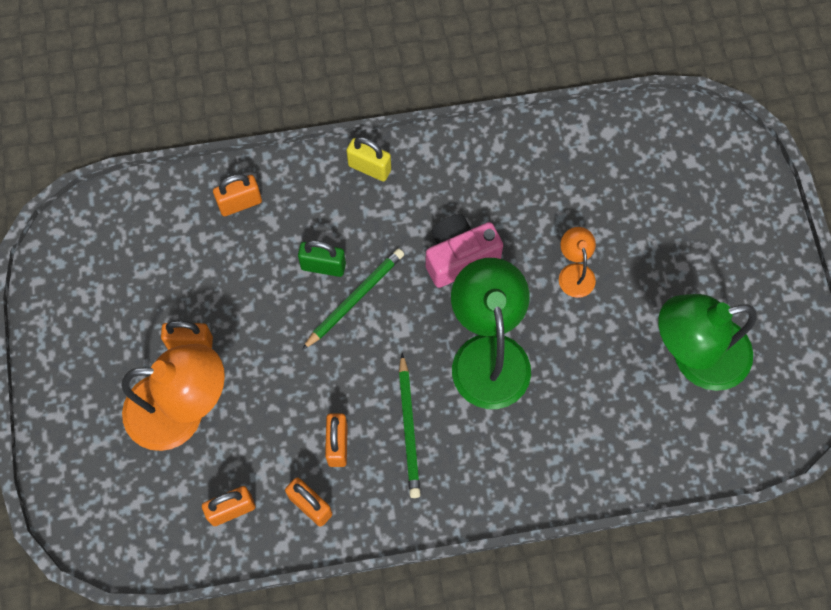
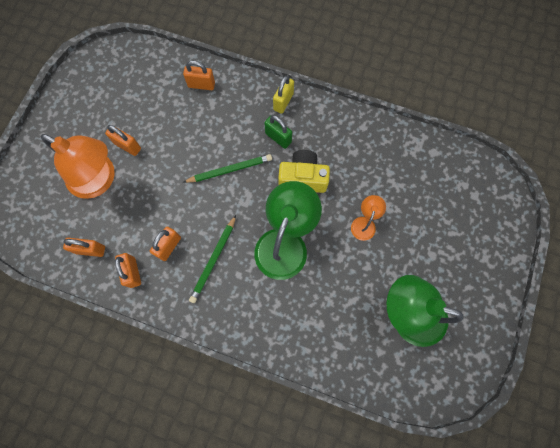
camera: 30 degrees right, 5 degrees up
(323, 266) = (224, 142): green padlock -> green padlock (278, 138)
(369, 168) = (283, 102): yellow padlock -> yellow padlock turned 60 degrees clockwise
(459, 257) = (303, 178): pink camera -> yellow camera

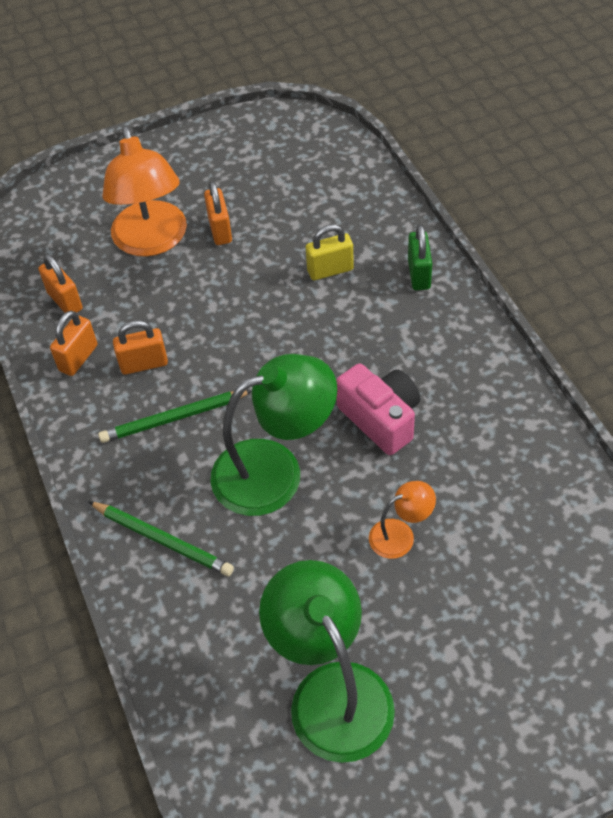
camera: 50 degrees right, 20 degrees down
(201, 85) = (375, 227): orange padlock -> none
(230, 170) = (303, 340): green pencil -> green pencil (162, 540)
(278, 138) = (402, 351): green padlock -> green padlock (419, 274)
(283, 102) = (455, 316): yellow padlock -> yellow padlock (330, 270)
(303, 178) = (381, 418): yellow camera -> pink camera

